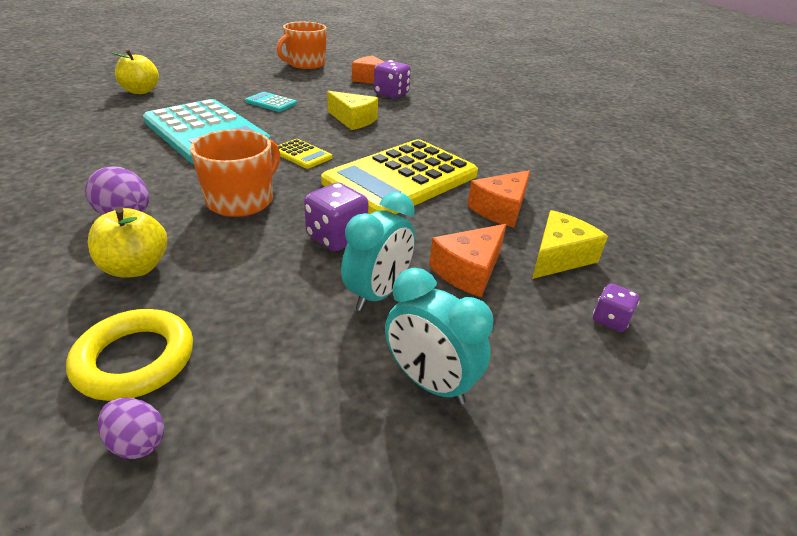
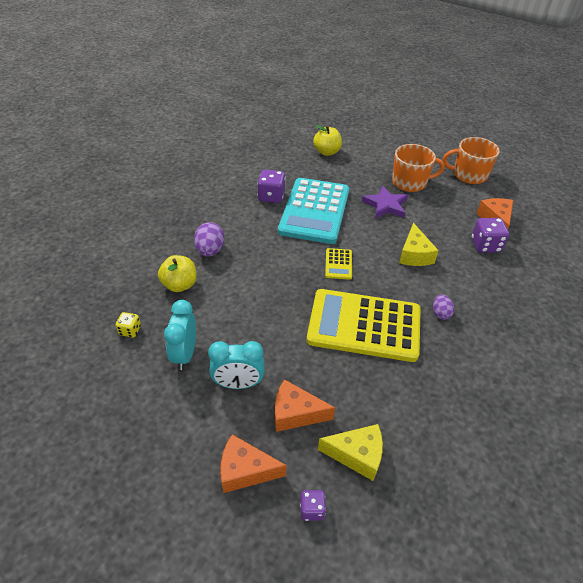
camera: 55 degrees right, 10 degrees up
(135, 359) = (130, 330): yellow ring -> yellow dice
(137, 442) = (95, 364): purple egg -> purple egg (440, 313)
(241, 200) = (264, 276): orange mug -> orange mug (410, 182)
(271, 103) = (385, 205): turquoise calculator -> purple star
(337, 237) = (270, 336): purple dice -> purple dice (271, 196)
(430, 382) = (191, 442): turquoise clock -> turquoise clock (185, 354)
(500, 209) = (383, 396): orange cheese -> orange cheese (245, 471)

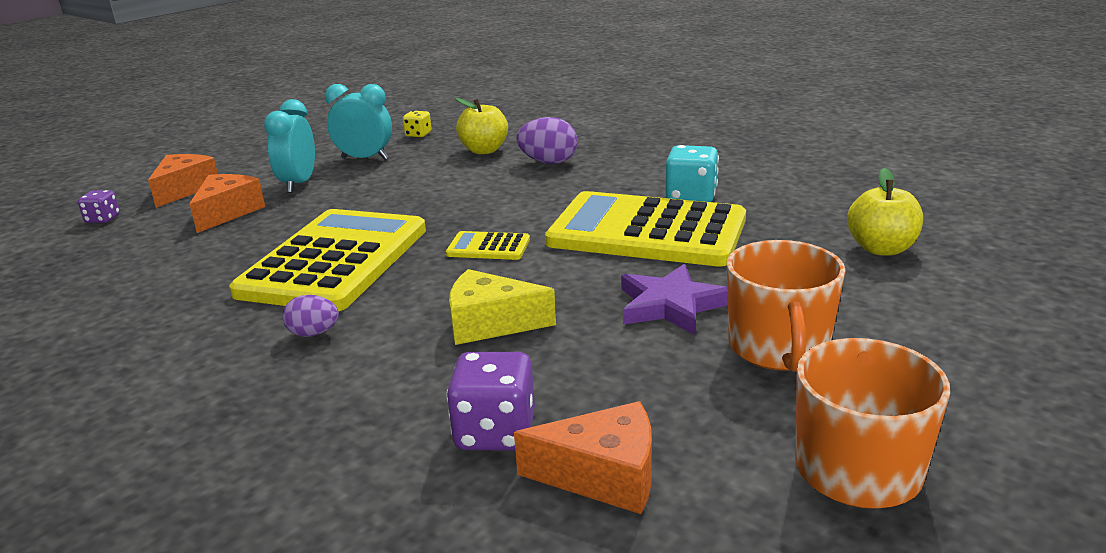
camera: 100 degrees right, 20 degrees down
(271, 196) = (691, 197): purple dice -> turquoise dice
(314, 211) = (647, 231): turquoise calculator -> yellow calculator
(357, 455) = (133, 245): yellow cheese -> none

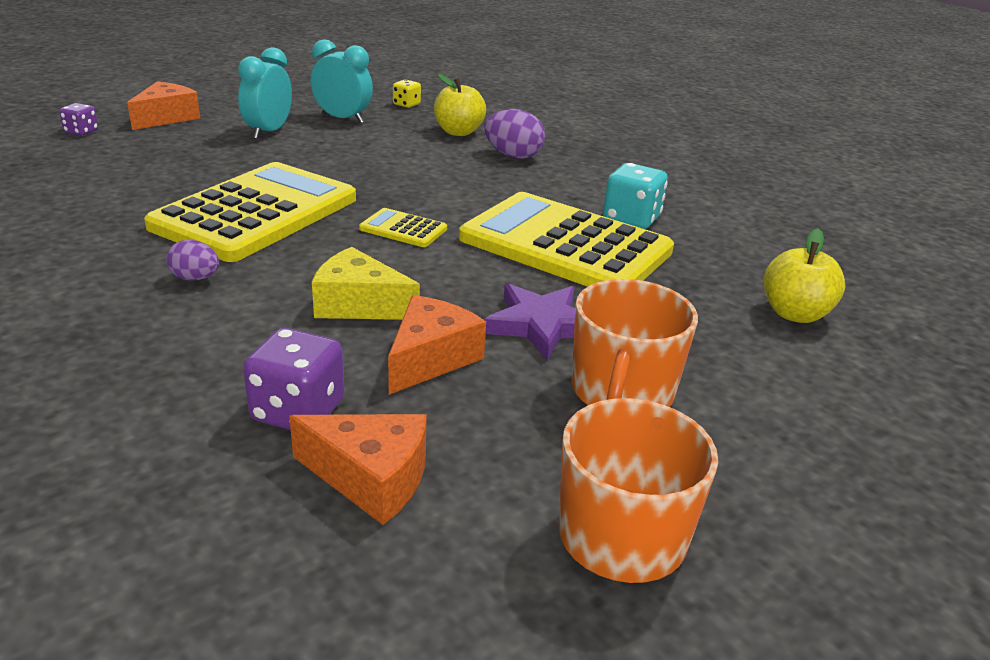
camera: 10 degrees right, 5 degrees up
(227, 212) = (190, 147): orange cheese -> orange cheese (430, 358)

